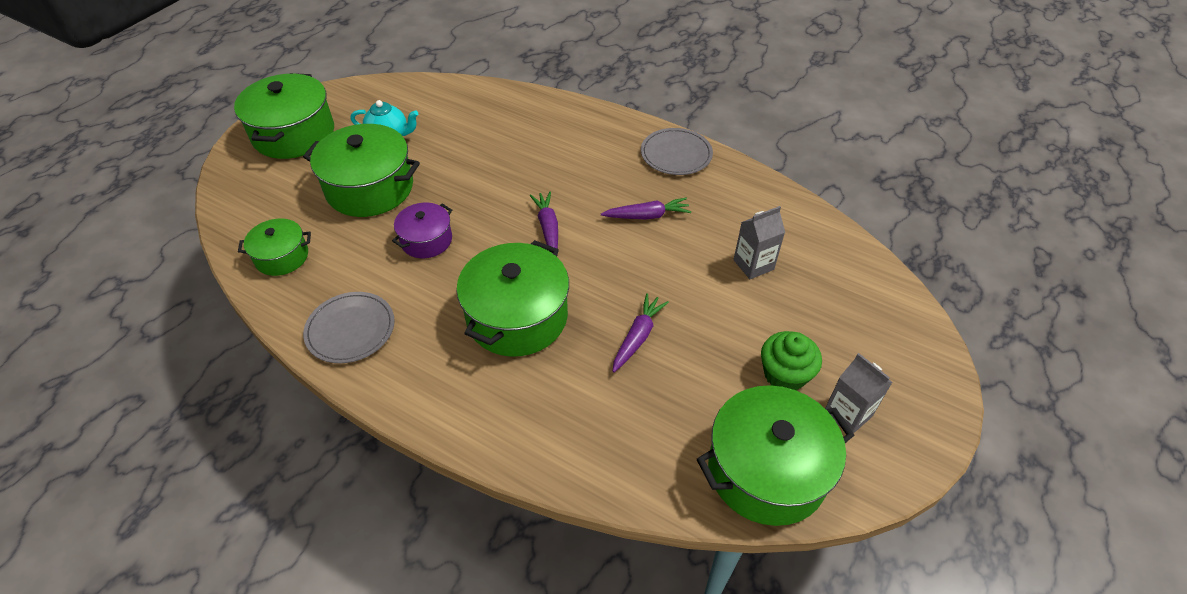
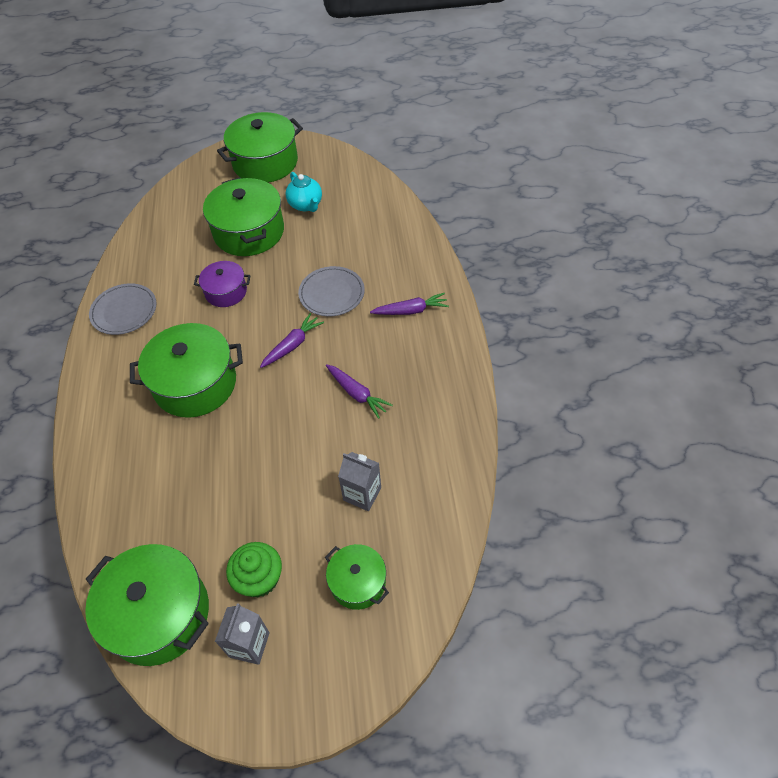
camera: 55 degrees right, 5 degrees up
(282, 257) = (157, 239): green pot -> green pot (358, 582)
(638, 337) = (228, 463): purple carrot -> purple carrot (411, 311)
(676, 154) = (447, 369): grey plate -> grey plate (331, 293)

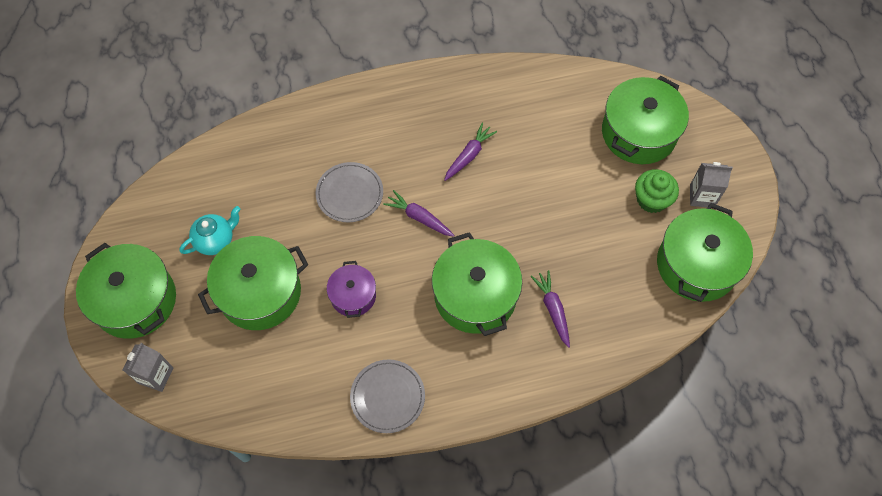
camera: 100 degrees left, 10 degrees up
(358, 582) = (639, 133): green pot -> green pot, size x1.80
(362, 494) = (566, 139): grey carton -> grey carton (156, 375)
(411, 311) = (368, 123): purple carrot -> purple carrot (553, 309)

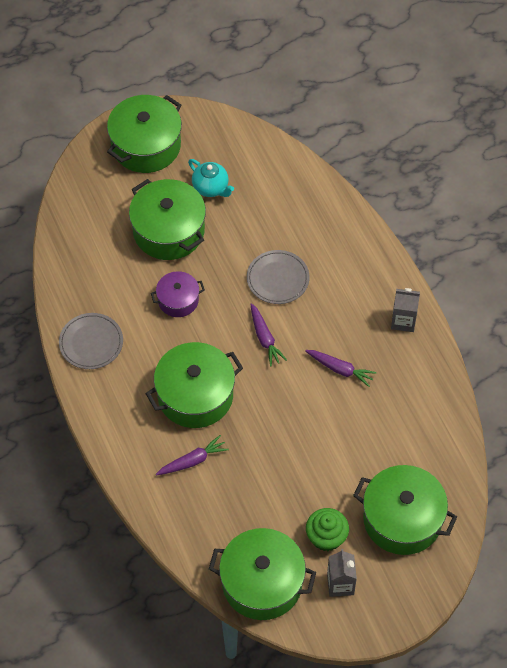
camera: 80 degrees right, 5 degrees down
(156, 375) = (84, 176): grey carton -> grey carton (403, 321)
(419, 217) = (265, 338): purple carrot -> purple carrot turned 135 degrees clockwise

